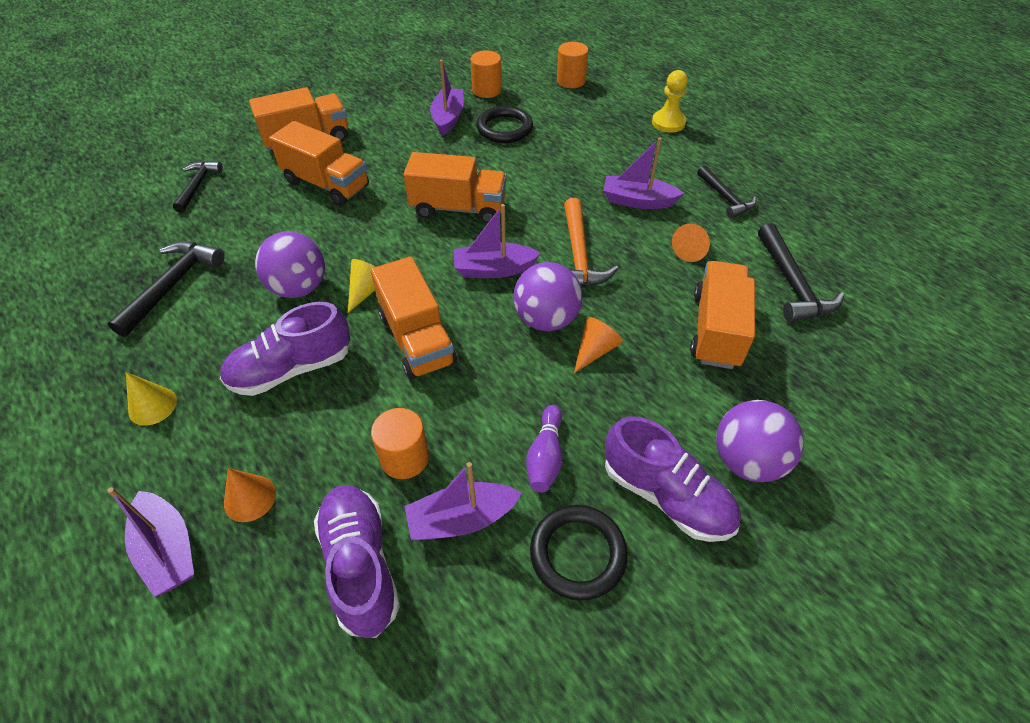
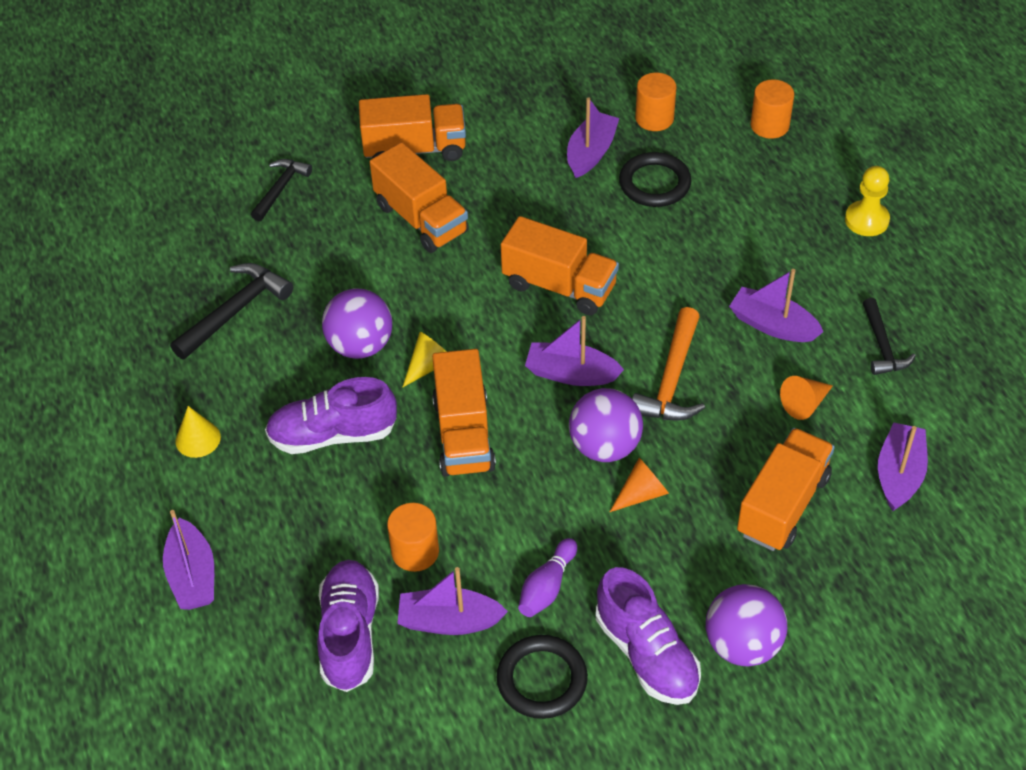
camera: 20 degrees right, 0 degrees up
(250, 498) = (268, 550): orange cone -> none
(792, 284) = (899, 474): black hammer -> purple boat

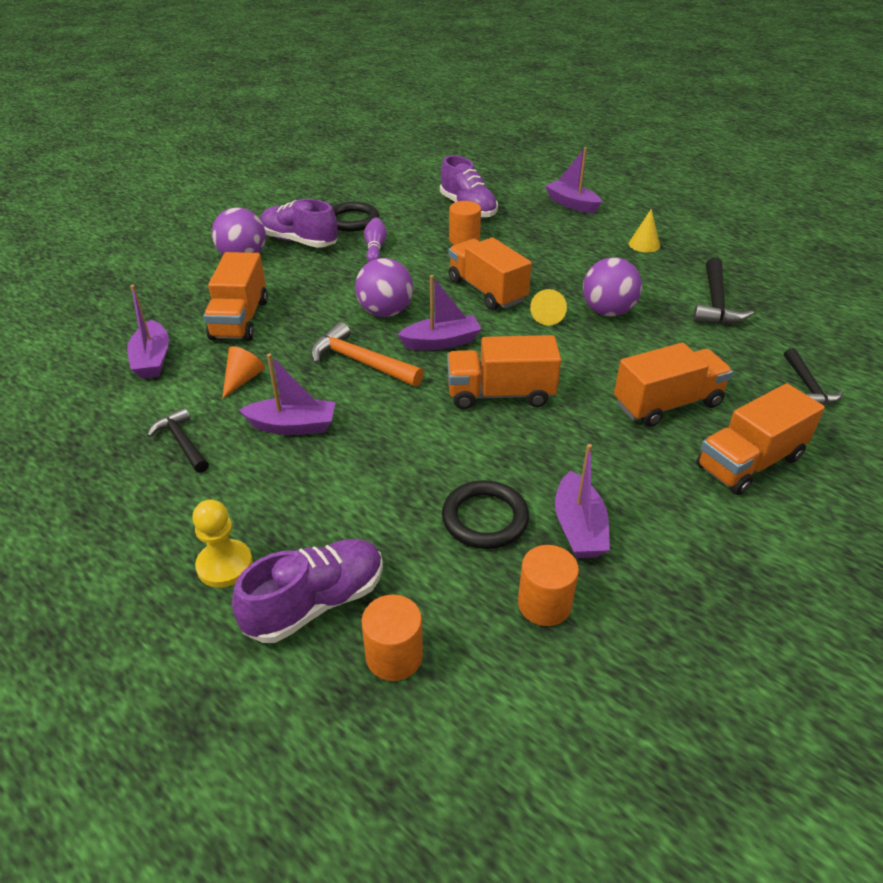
camera: 150 degrees right, 10 degrees down
(333, 434) = (568, 268): purple shoe -> purple shoe (316, 603)
(421, 219) = (667, 404): orange truck -> orange truck turned 135 degrees clockwise
(449, 621) = (420, 224): purple boat -> none
(641, 493) = (343, 298): orange cone -> none
(671, 379) = (361, 362): orange hammer -> orange hammer turned 45 degrees counterclockwise

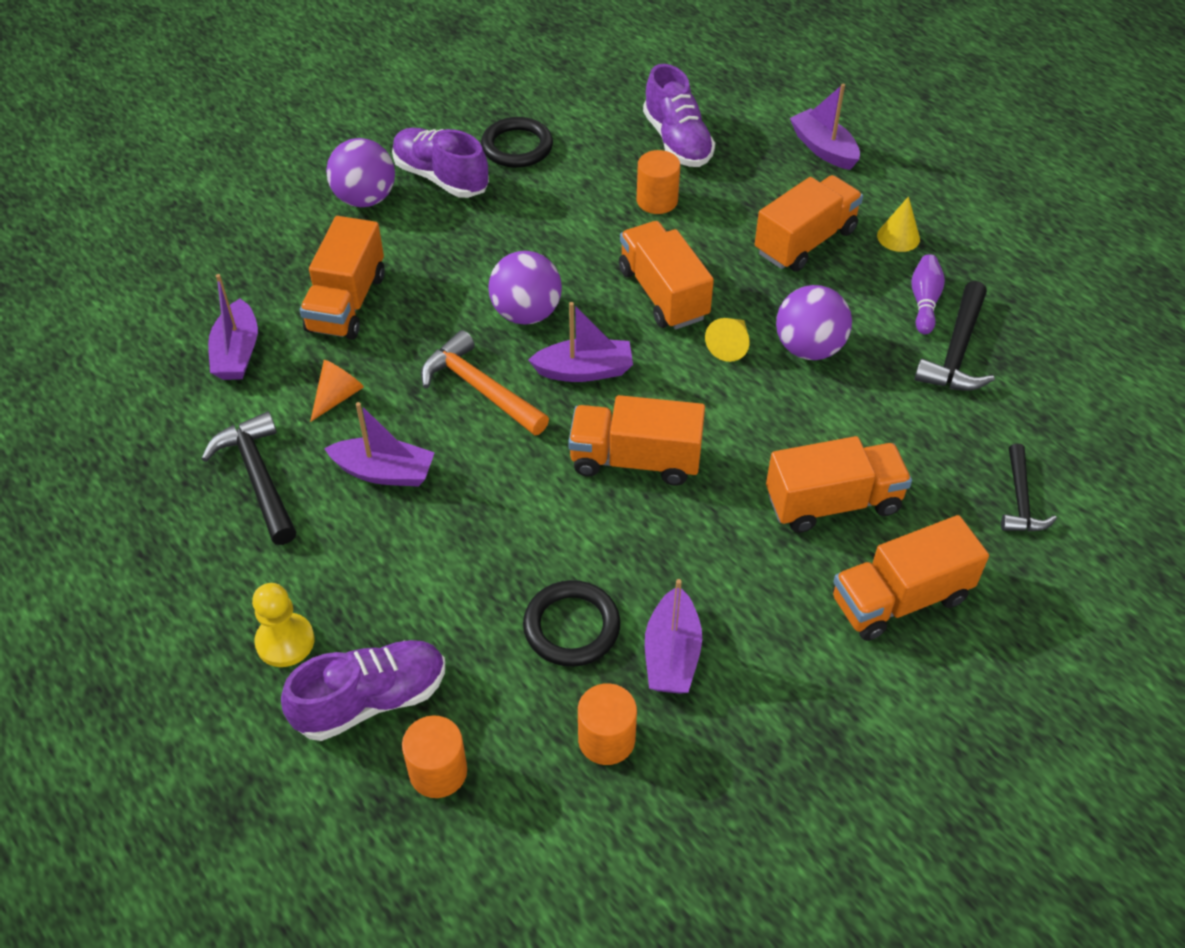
camera: 10 degrees right, 10 degrees up
(182, 442) = (258, 477): black hammer -> black hammer, size x1.50
(375, 248) = (536, 201): purple bowling pin -> purple bowling pin (924, 302)
(579, 253) = (805, 242): none -> orange truck

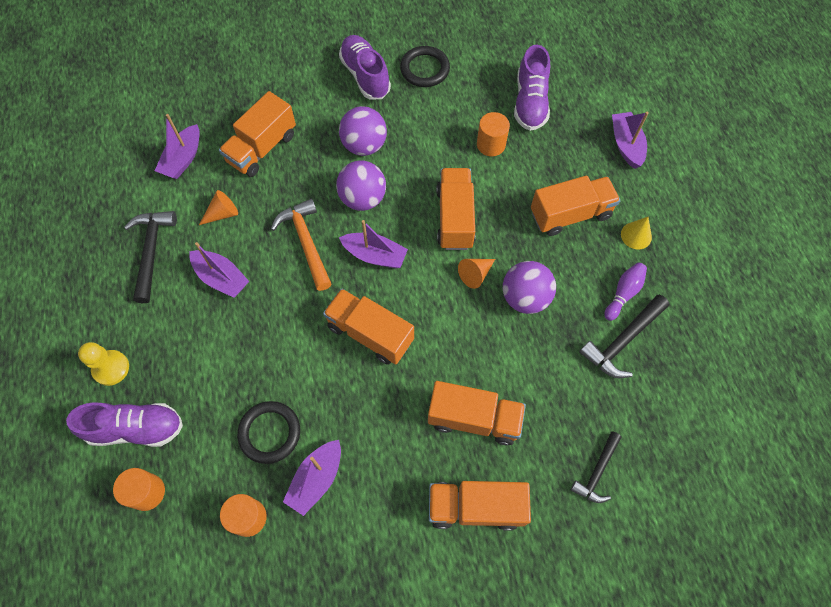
camera: 25 degrees right, 15 degrees up
(365, 199) = (312, 75): purple ball -> purple ball (364, 145)
(730, 345) = (475, 274): yellow cone -> orange cone

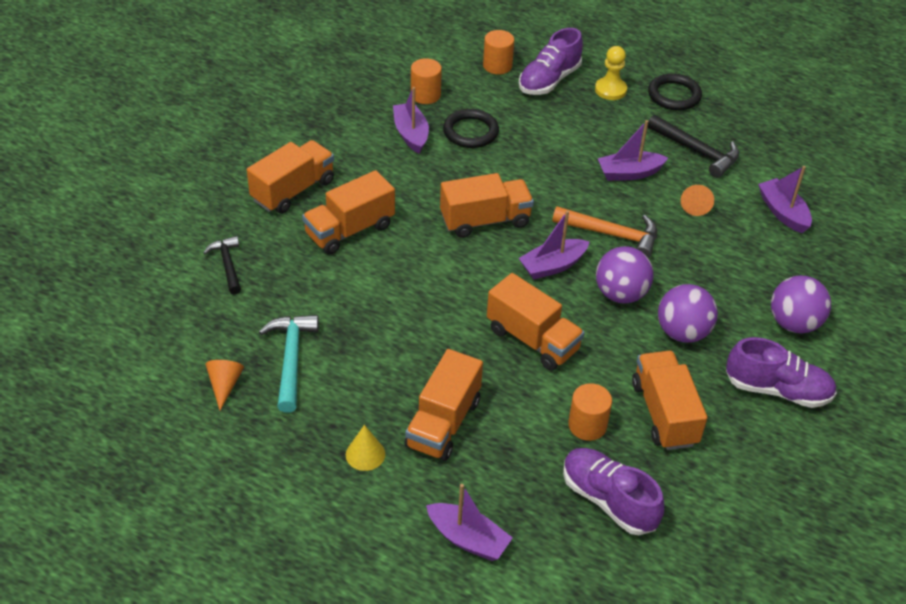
camera: 130 degrees right, 20 degrees down
(262, 148) = (748, 265): orange truck -> orange truck (664, 413)
(424, 69) = (743, 444): black ring -> black ring (674, 95)
(475, 274) = (462, 313): orange cone -> orange cone (224, 385)
(525, 297) = (404, 328): purple ball -> purple ball (794, 323)
(622, 341) = (291, 359): black hammer -> turquoise hammer
(623, 293) = (326, 395): purple bowling pin -> none

